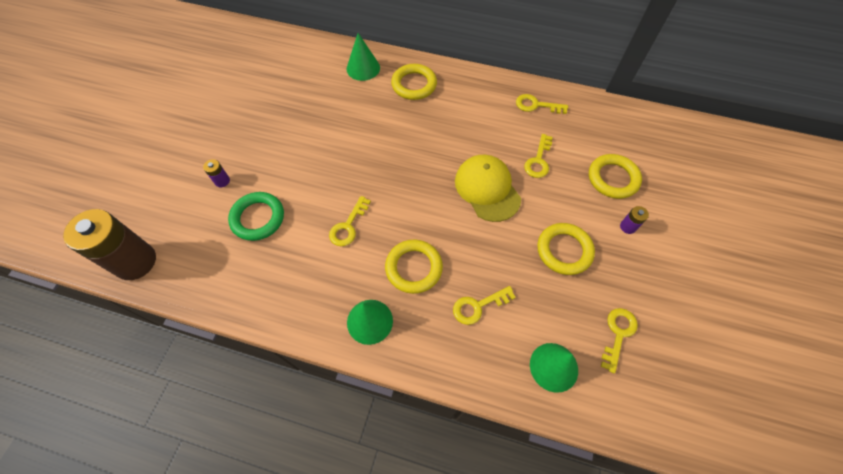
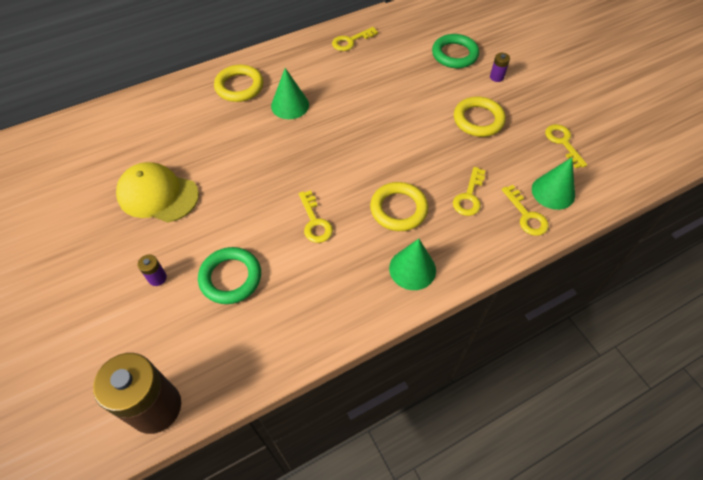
camera: 45 degrees left, 5 degrees down
(363, 68) = (178, 102): green cone -> green cone (290, 105)
(487, 189) = (384, 119): yellow cap -> yellow cap (158, 195)
(538, 160) = (396, 76): yellow key -> yellow key (526, 215)
(613, 178) = (454, 54): yellow ring -> green ring

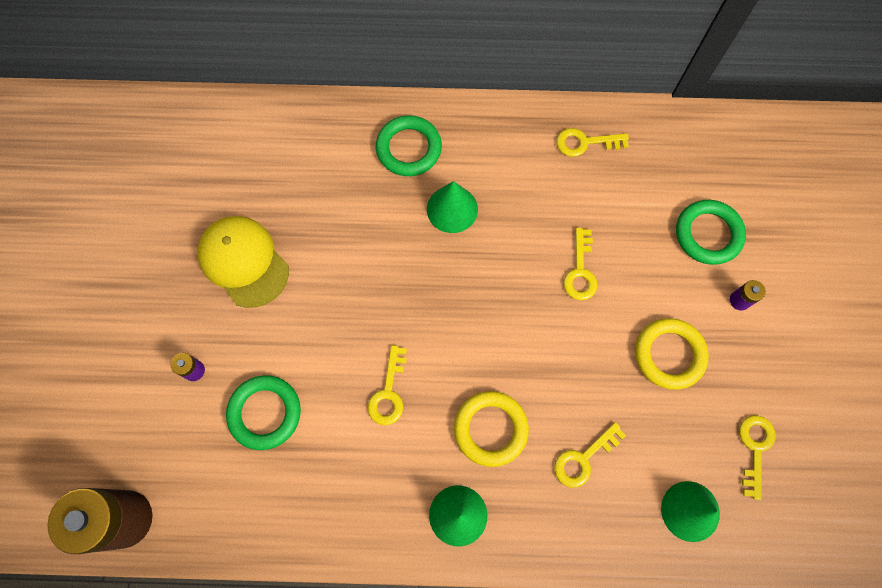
camera: 30 degrees right, 15 degrees up
(239, 86) = (409, 148): yellow ring -> green ring
(526, 215) = (634, 524): yellow key -> yellow key (580, 271)

